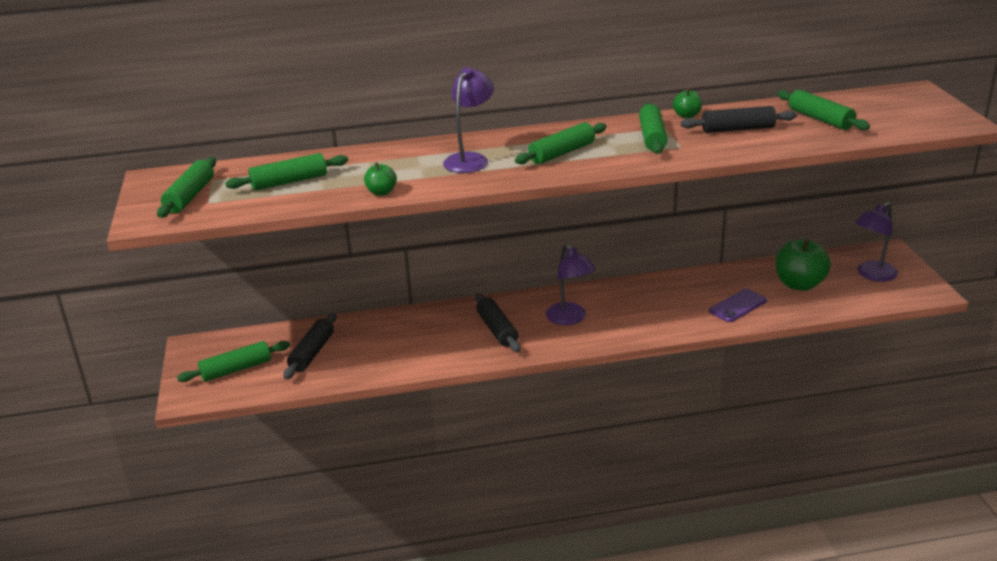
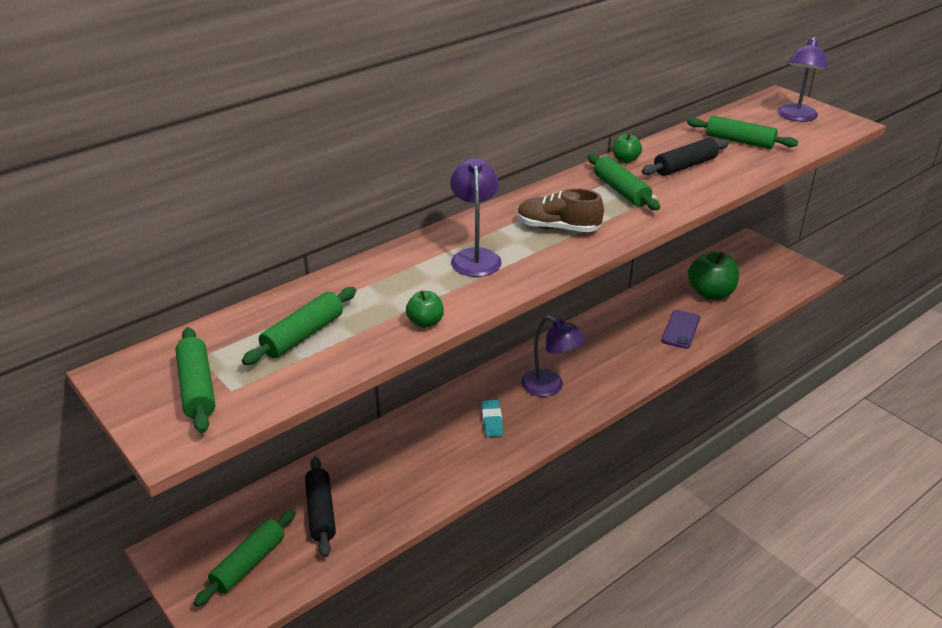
camera: 30 degrees left, 5 degrees up
(497, 330) = (492, 421): black rolling pin -> turquoise eraser
(562, 153) = (558, 228): green rolling pin -> brown shoe
(872, 275) = (756, 269): purple lamp -> purple lamp (796, 117)

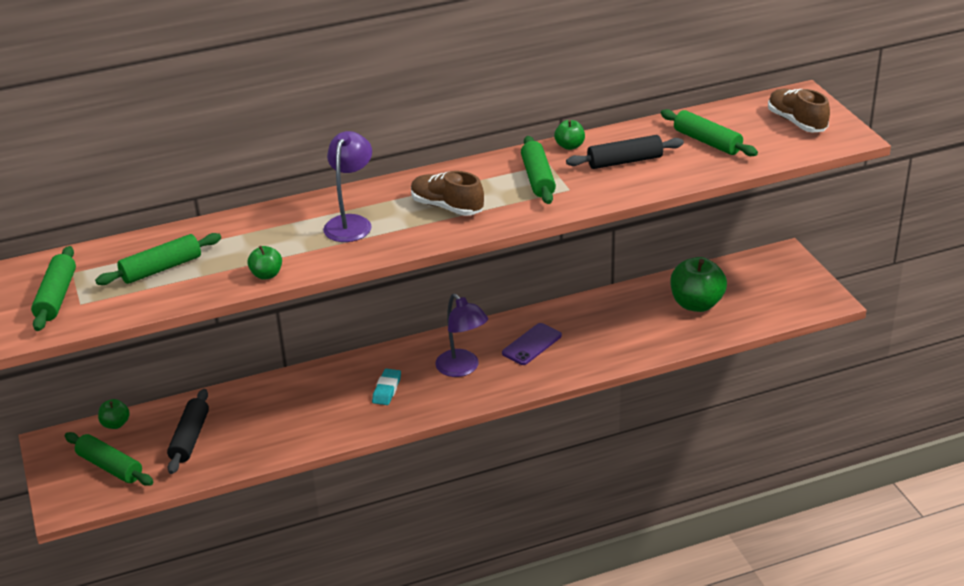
camera: 20 degrees right, 0 degrees up
(231, 514) = (115, 424): none -> green apple
(249, 563) = (110, 467): green rolling pin -> green rolling pin turned 75 degrees clockwise
(680, 329) = (636, 336): purple phone -> purple phone (531, 344)
(796, 117) = (796, 122): purple lamp -> brown shoe

